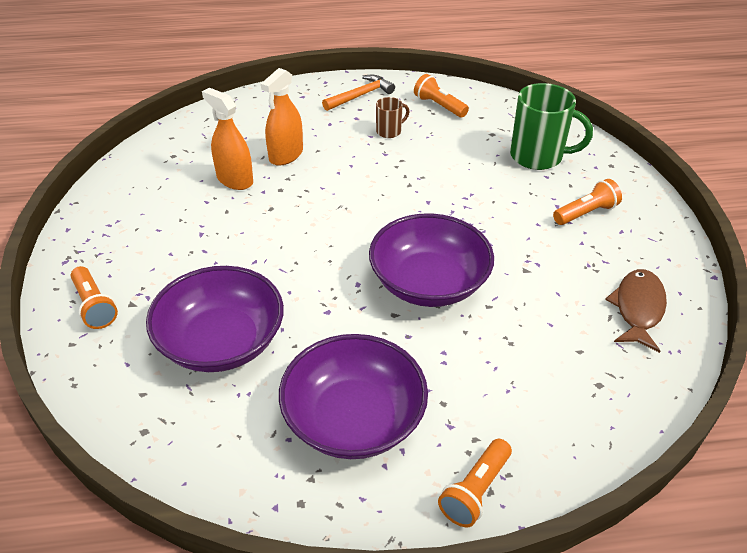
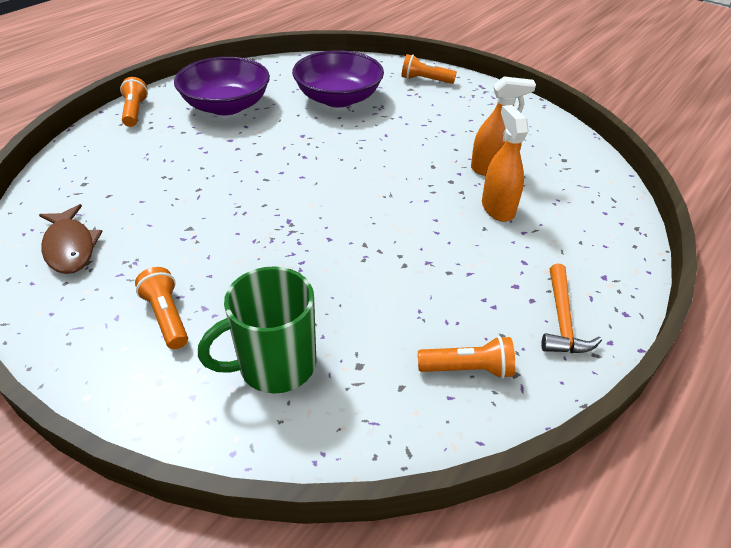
camera: 135 degrees right, 0 degrees up
(389, 131) = (462, 290): brown mug -> none
(429, 283) = (256, 181): purple bowl -> none
(586, 213) = (167, 317): orange flashlight -> orange flashlight turned 135 degrees clockwise

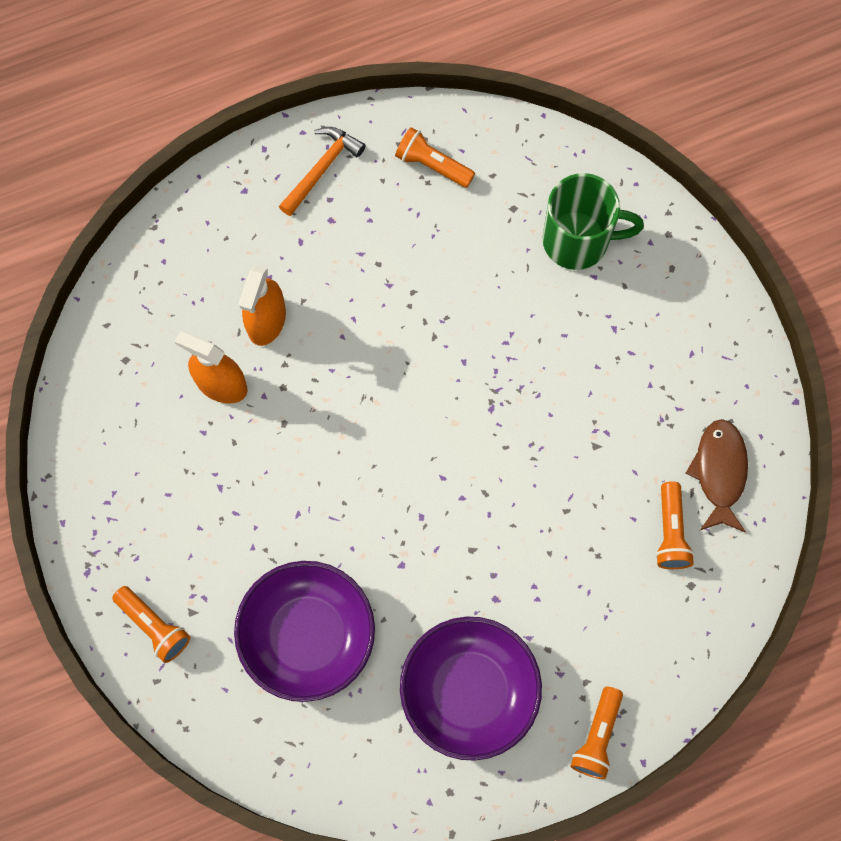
camera: 150 degrees left, 30 degrees up
(167, 317) = (648, 333): orange flashlight -> orange flashlight (670, 532)

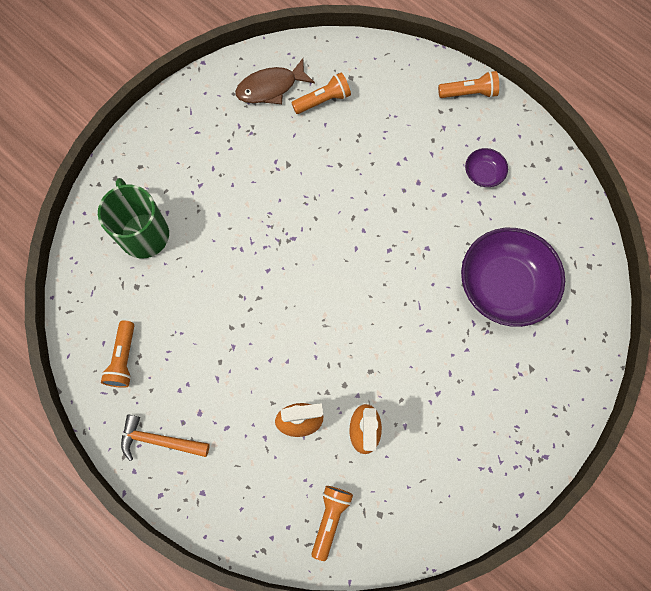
camera: 115 degrees left, 0 degrees up
(154, 626) = (554, 389): orange flashlight -> orange flashlight (330, 518)
(469, 691) = (483, 173): purple bowl -> purple bowl, size x0.44

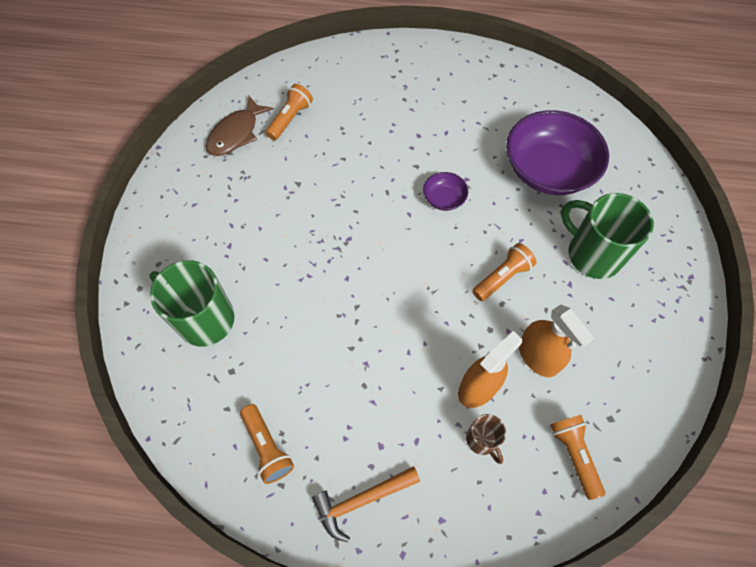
camera: 35 degrees left, 10 degrees down
(272, 461) = (482, 440): none -> brown mug
(469, 93) = (404, 52): orange flashlight -> orange flashlight (502, 277)
(478, 382) = (592, 254): none -> green mug
(483, 173) = (463, 101): purple bowl -> purple bowl (444, 198)

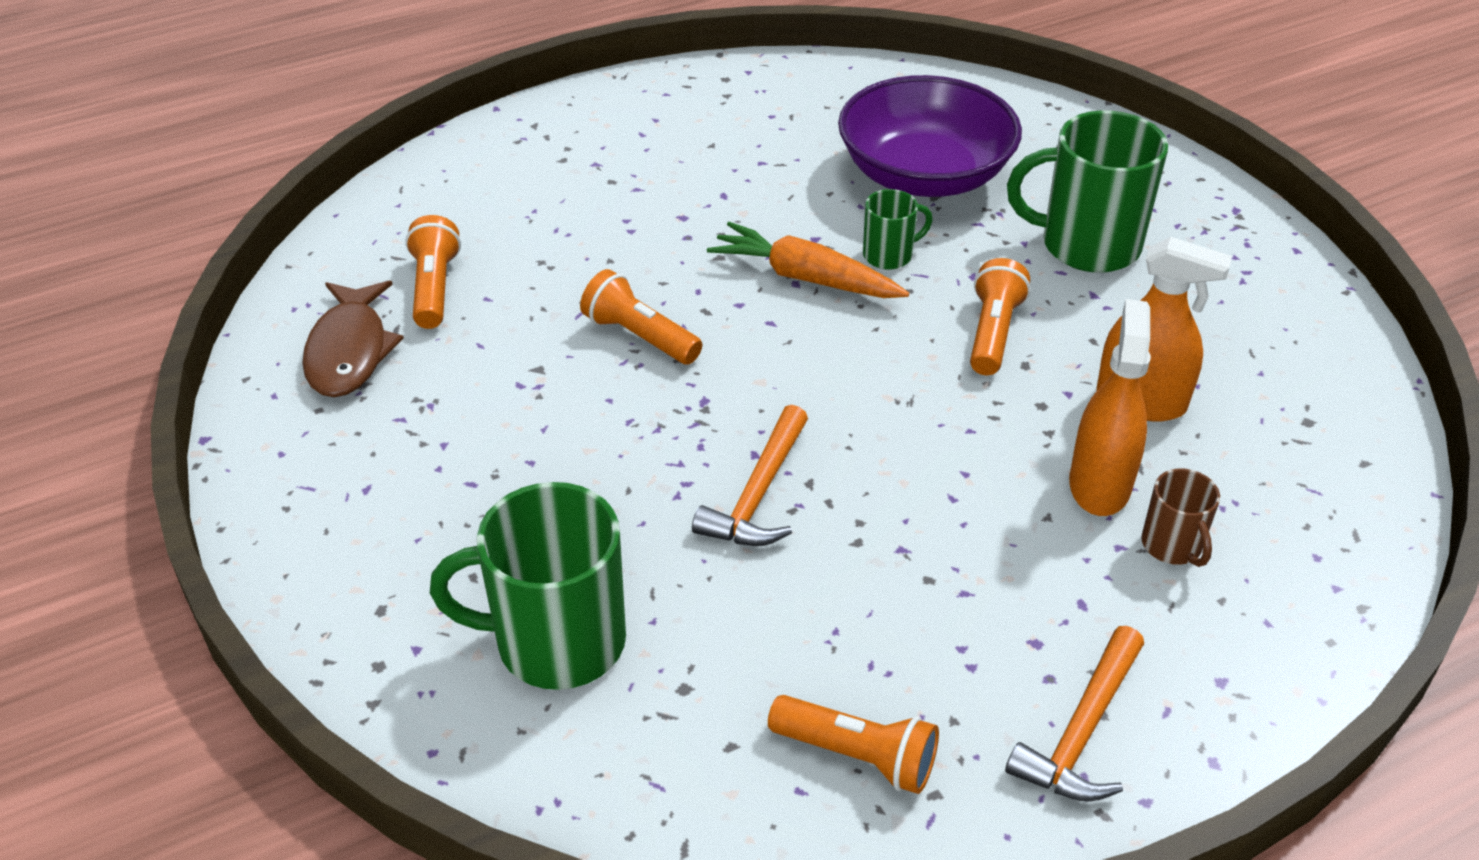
camera: 35 degrees left, 20 degrees down
(331, 299) = (758, 495): none -> orange hammer
(444, 198) = (805, 278): purple bowl -> orange carrot
(482, 440) = (1172, 546): brown mug -> brown mug turned 45 degrees clockwise
(492, 207) = (889, 255): none -> green mug
(574, 454) = (1307, 490): orange flashlight -> orange flashlight (639, 336)

